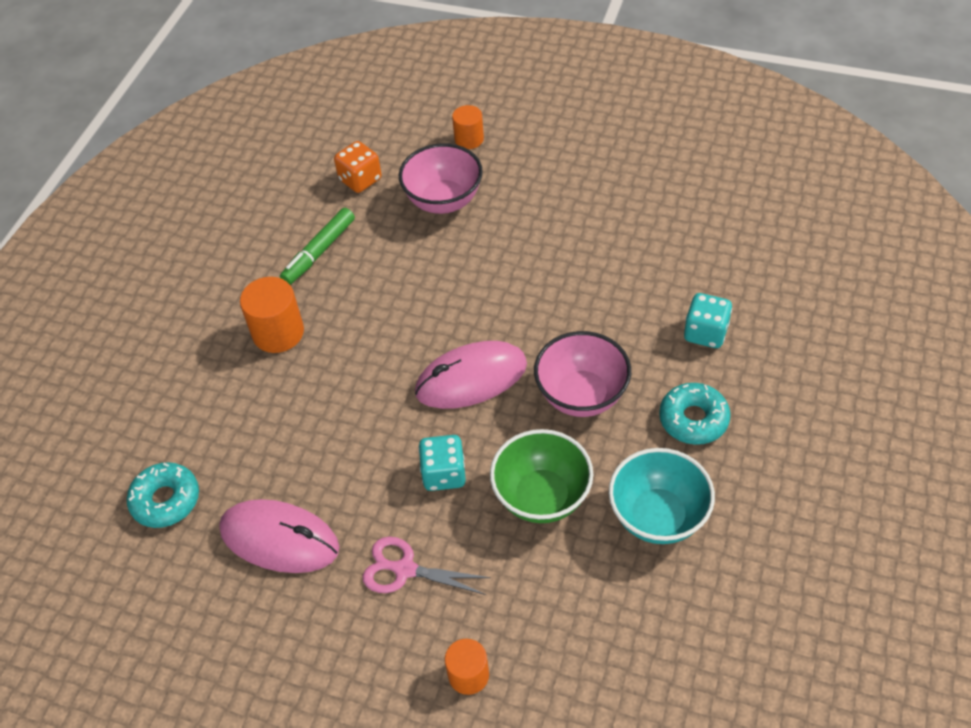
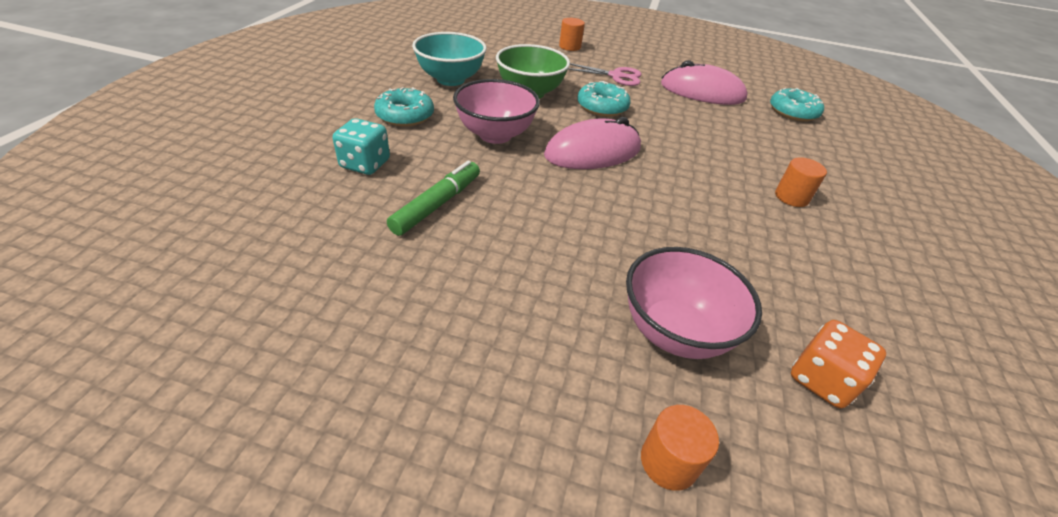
camera: 170 degrees right, 10 degrees down
(278, 333) = (791, 197): orange cylinder -> orange cylinder, size x0.64
(319, 252) = (806, 272): green marker -> green marker (437, 204)
(444, 474) = (602, 107): turquoise dice -> turquoise donut

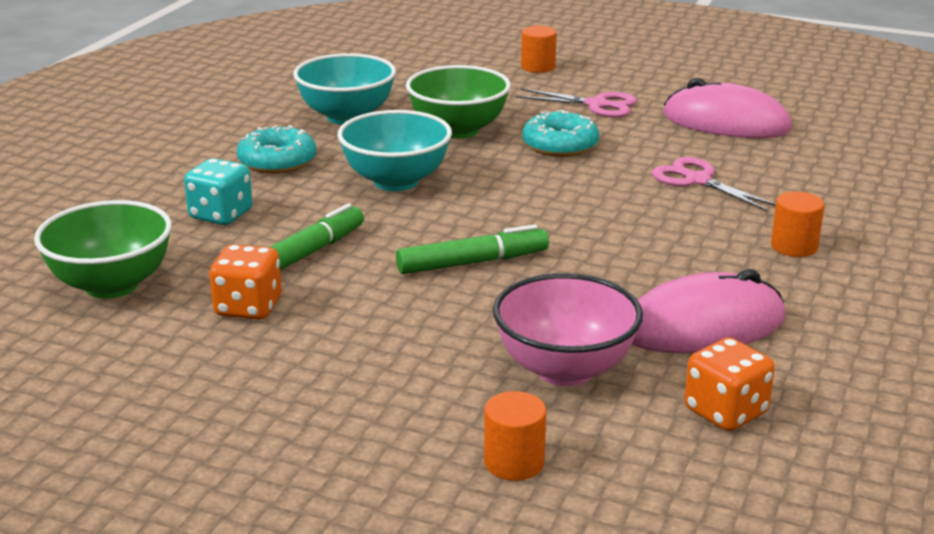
camera: 10 degrees right, 15 degrees down
(273, 238) = (112, 285): none -> green bowl
(395, 263) = (248, 307): none -> orange dice
(495, 135) = (396, 181): pink bowl -> turquoise bowl
(569, 213) = (472, 263): none -> green marker
(593, 152) = (527, 199): pink mouse -> pink mouse (703, 326)
(703, 138) = (698, 180): none -> pink scissors
(793, 112) = (861, 145): turquoise donut -> none

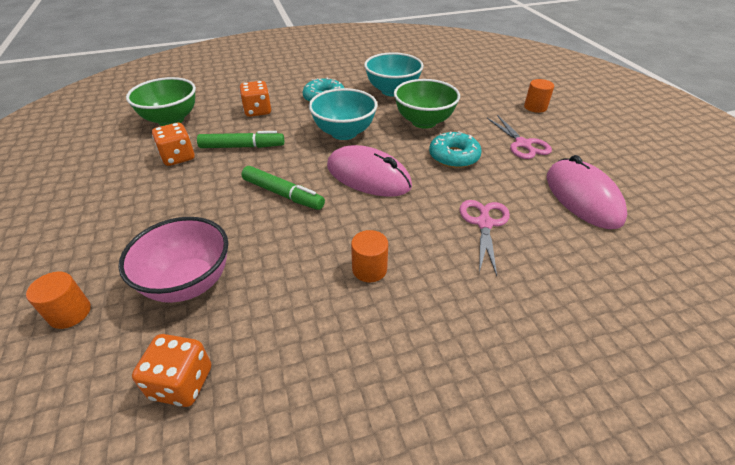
camera: 50 degrees right, 15 degrees up
(221, 215) = (257, 111): turquoise dice -> orange dice
(703, 326) = (290, 317): pink mouse -> pink mouse (368, 176)
(794, 246) = (449, 310): orange cylinder -> orange cylinder (369, 269)

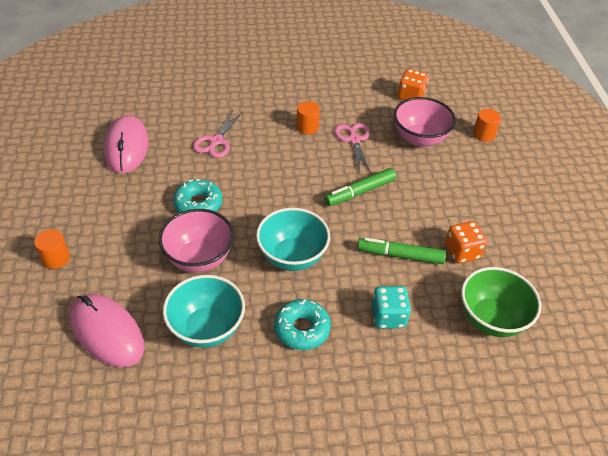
camera: 170 degrees left, 5 degrees up
(257, 111) = (388, 316): orange dice -> turquoise dice
(283, 194) = (360, 192): green marker -> green marker turned 75 degrees counterclockwise
(368, 176) = (285, 196): pink mouse -> pink mouse (107, 332)
(424, 122) = (199, 258): green bowl -> pink bowl
(522, 144) = (122, 207): pink scissors -> pink scissors (354, 140)

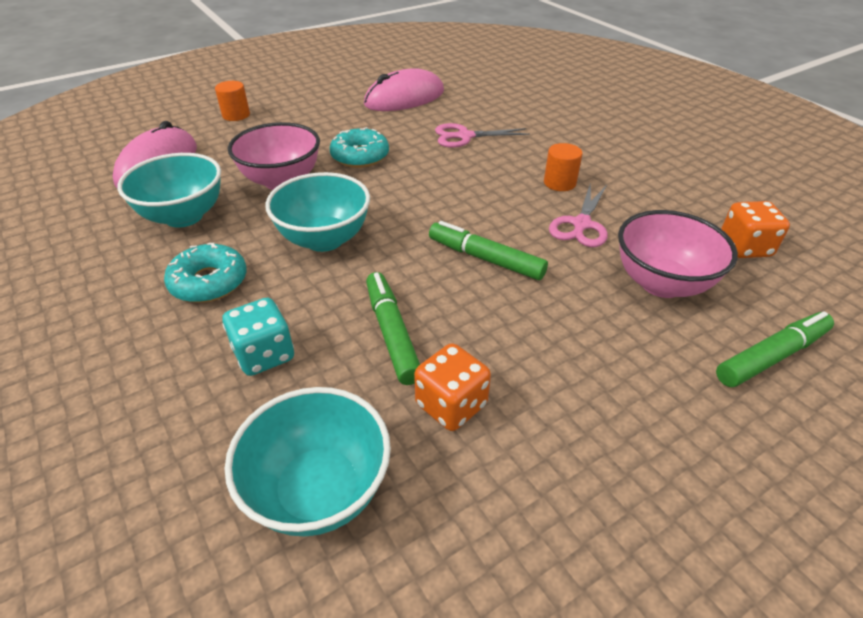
camera: 65 degrees right, 5 degrees down
(354, 140) = (581, 224): pink scissors -> pink scissors turned 150 degrees clockwise
(483, 134) = (771, 356): orange cylinder -> green marker
(491, 319) = (319, 490): green bowl -> turquoise bowl

